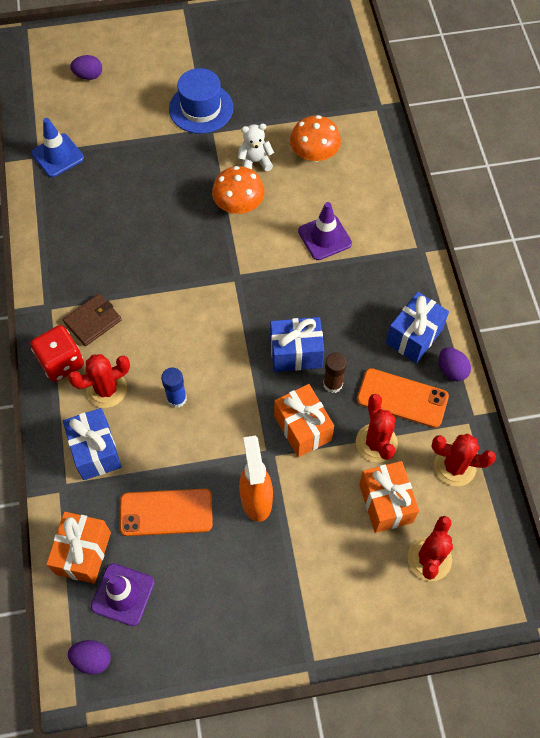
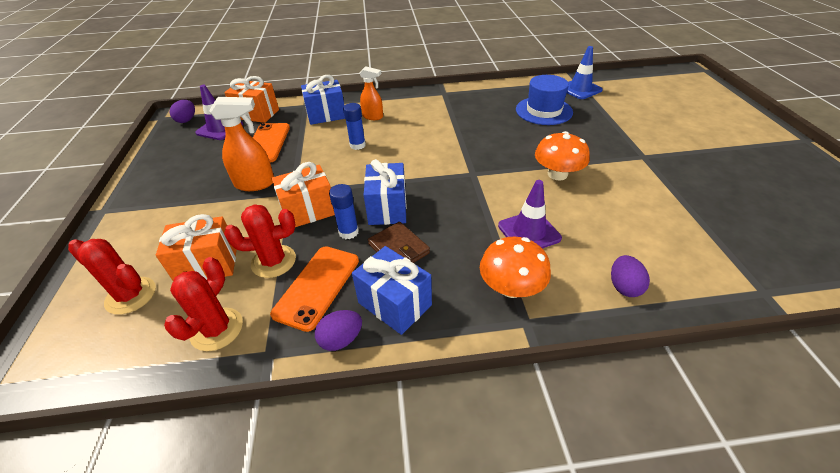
camera: 95 degrees right, 20 degrees down
(61, 362) = (398, 100): red dice -> none
(88, 76) = (671, 97): purple egg -> purple egg (624, 286)
(93, 321) = (430, 109): brown wallet -> brown wallet (398, 249)
(106, 389) = (373, 117): red cactus -> orange spray bottle
(201, 108) = (669, 151): blue hat -> blue hat (543, 111)
(255, 162) = (616, 184): white teddy bear -> none
(314, 154) = (647, 227): orange mushroom -> orange mushroom (511, 287)
(333, 384) = (348, 232): brown glue stick -> blue glue stick

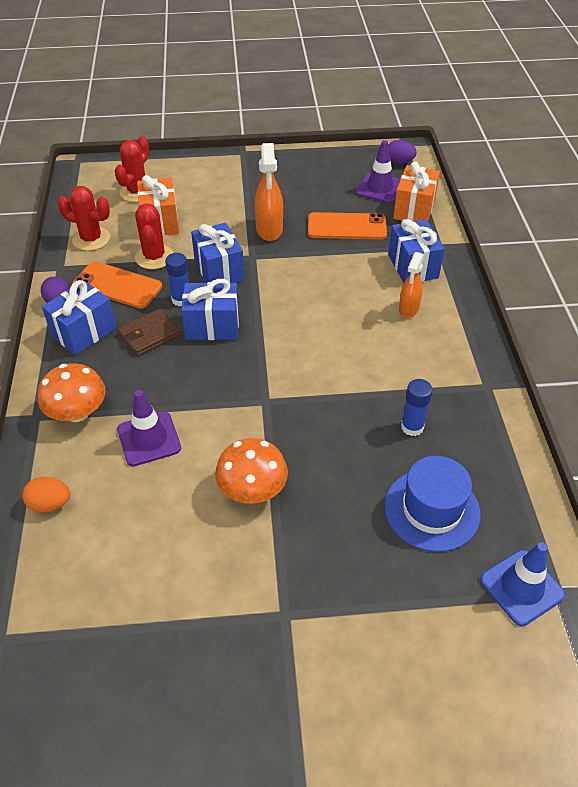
camera: 90 degrees right, 5 degrees up
(308, 211) = (219, 270): orange gift -> blue gift
(357, 145) = (337, 298): blue glue stick -> blue glue stick (412, 427)
(624, 286) = (50, 504): purple egg -> orange egg

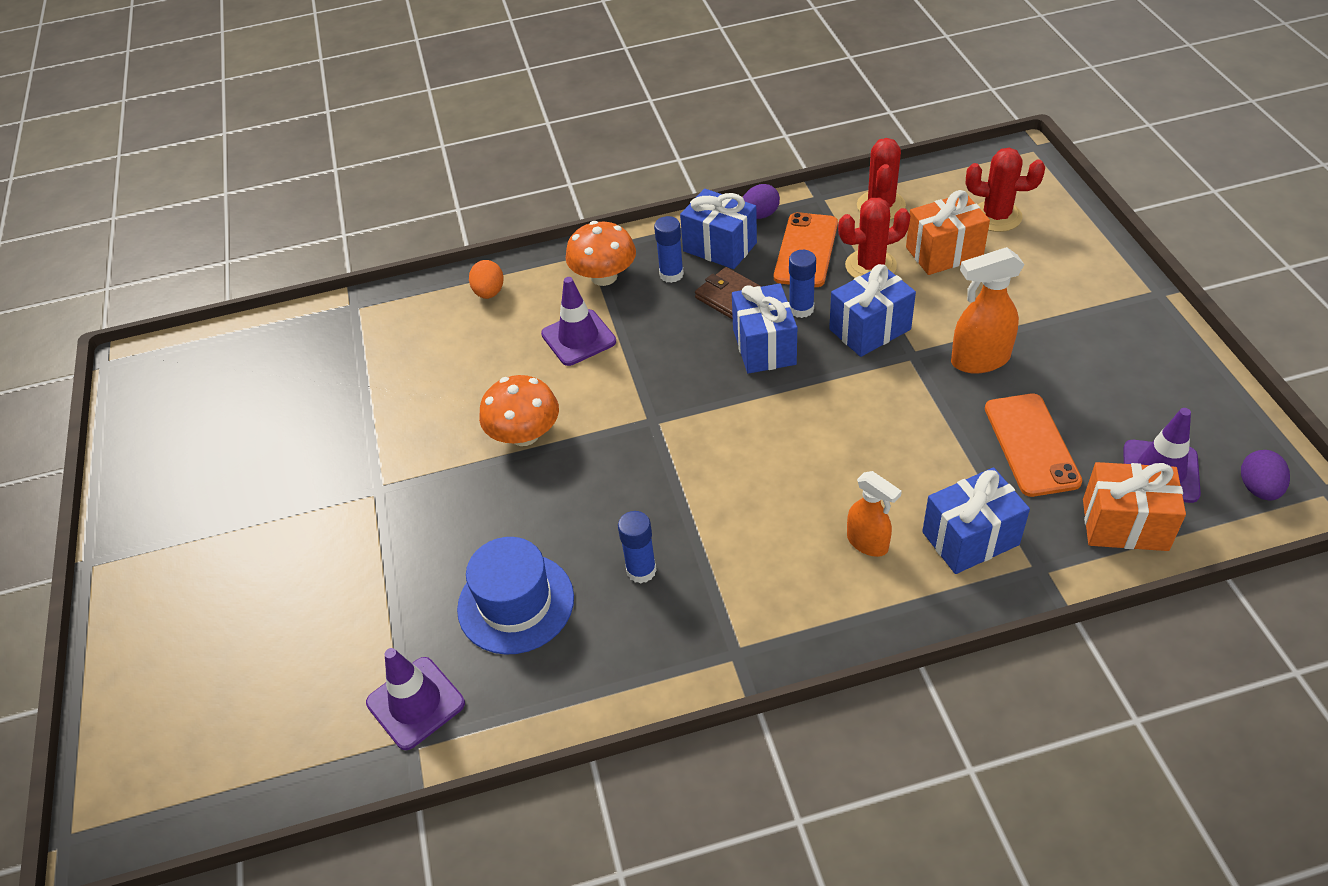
camera: 85 degrees right, 0 degrees up
(100, 367) = (671, 274): none -> blue glue stick
(408, 309) = (868, 543): orange spray bottle -> orange spray bottle turned 150 degrees counterclockwise
(521, 587) = (415, 703): blue traffic cone -> purple traffic cone

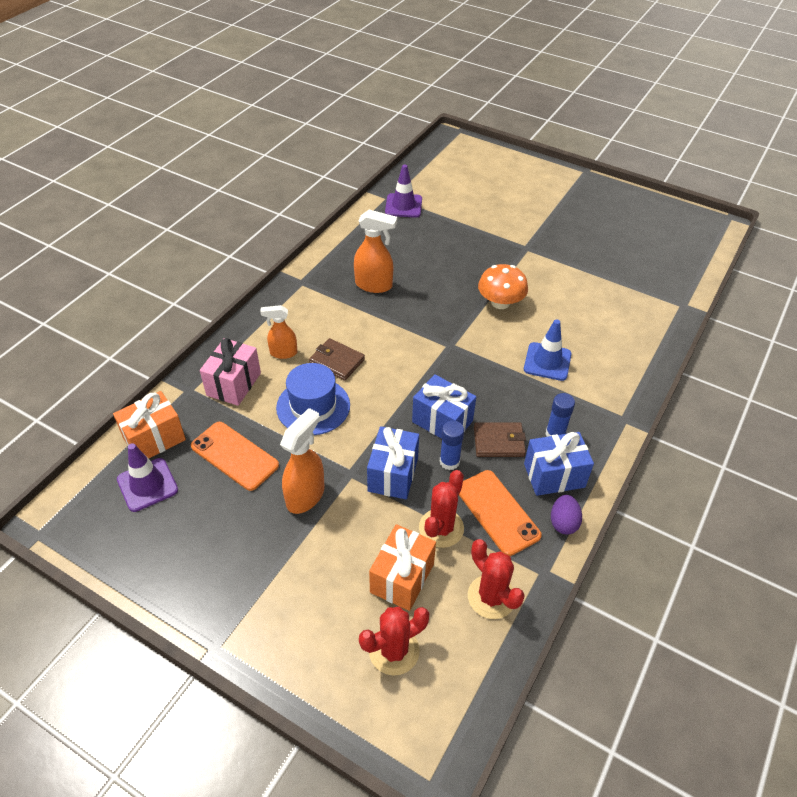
camera: 130 degrees right, 0 degrees up
(489, 292) = (633, 355): orange egg -> none
(516, 603) = (410, 248): blue hat -> blue hat (313, 406)
(578, 338) = (547, 362): purple traffic cone -> blue traffic cone
(604, 276) = (590, 406): orange mushroom -> none
(641, 570) = (374, 285): blue glue stick -> orange spray bottle
(808, 486) = (337, 361): none -> brown wallet
(970, 538) = (234, 384): blue gift -> pink gift
(1258, 488) = (82, 509): purple egg -> none

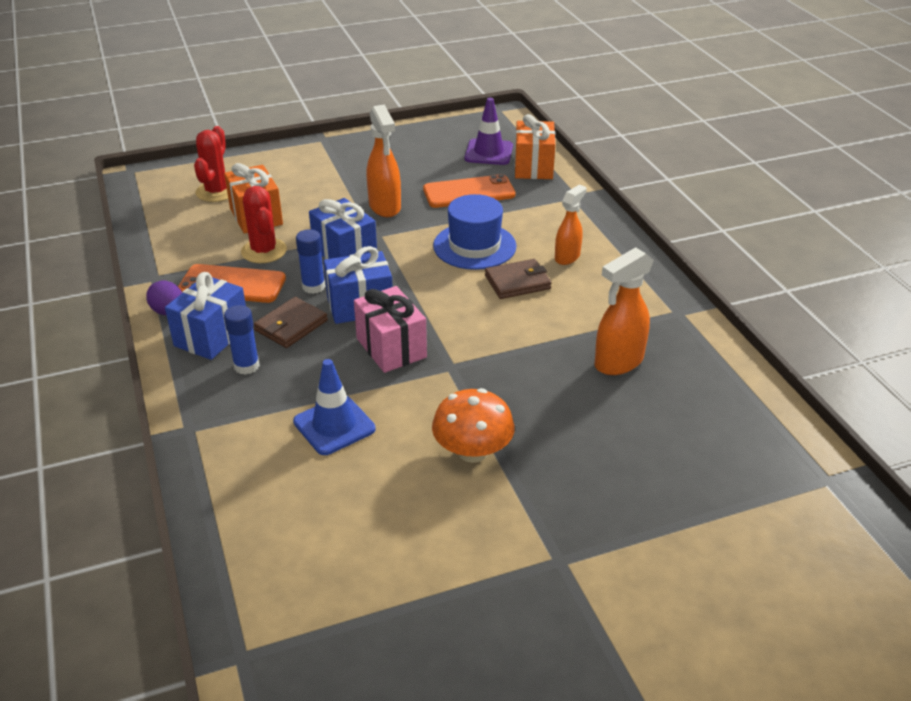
camera: 130 degrees right, 10 degrees down
(234, 384) = (555, 218): pink gift -> pink gift (391, 348)
(403, 206) = (791, 483): purple traffic cone -> none
(491, 597) = (181, 244): red cactus -> none

